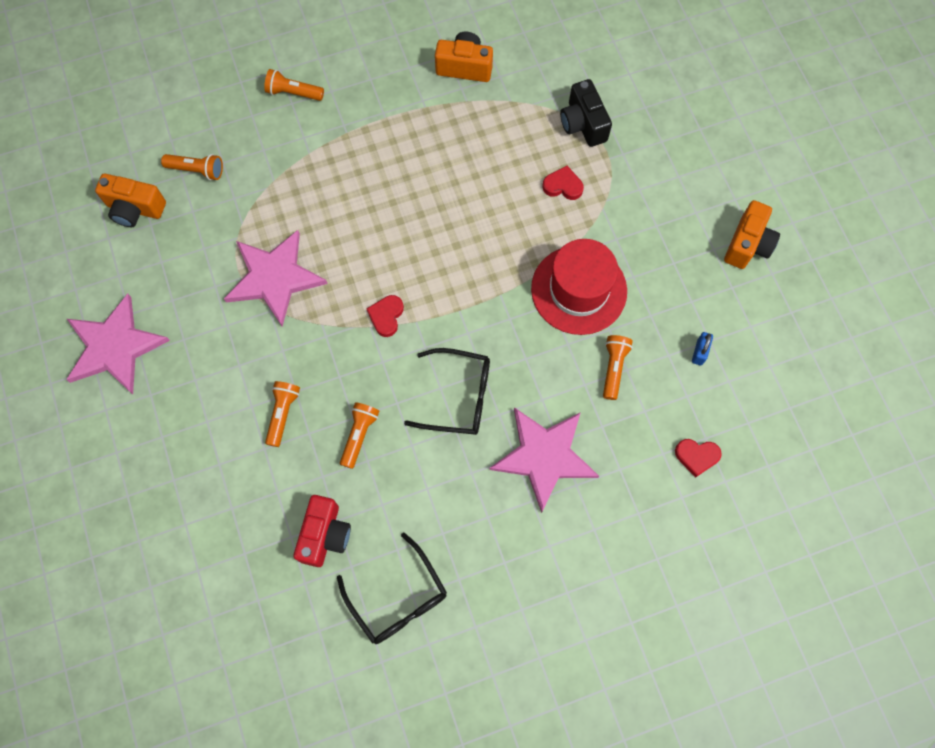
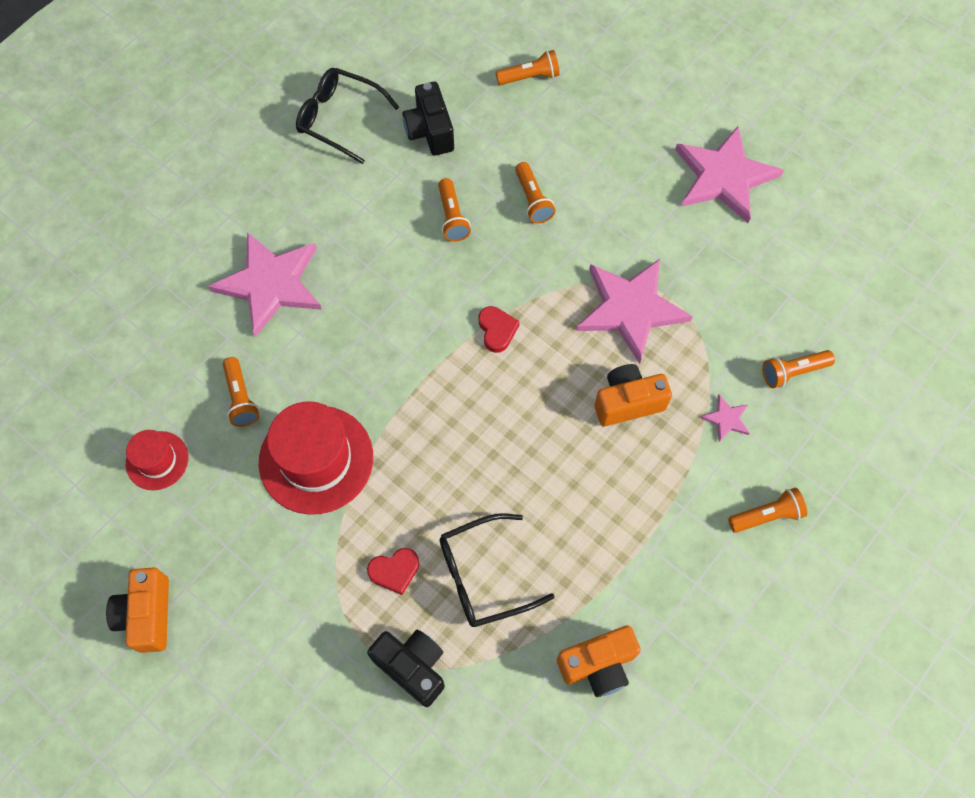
camera: 150 degrees right, 5 degrees down
(135, 209) = (817, 301): orange camera -> orange camera (628, 402)
(198, 543) = (530, 77): none -> orange flashlight
(269, 164) = (726, 419): none -> pink star
(325, 535) = (430, 131): red camera -> black camera
(458, 396) = (382, 294): black glasses -> black glasses (484, 575)
(696, 456) = (121, 357): red heart -> none
(699, 352) = (157, 460): blue padlock -> red hat

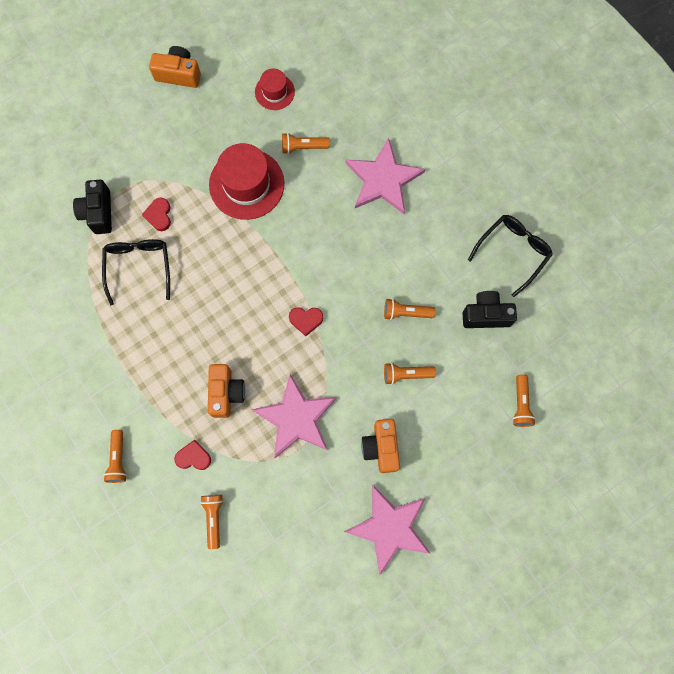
camera: 105 degrees right, 10 degrees up
(412, 667) = (98, 212): black camera -> black camera turned 120 degrees clockwise
(598, 665) = (62, 320): orange camera -> orange camera (381, 447)
(726, 419) = (193, 457): pink star -> red heart

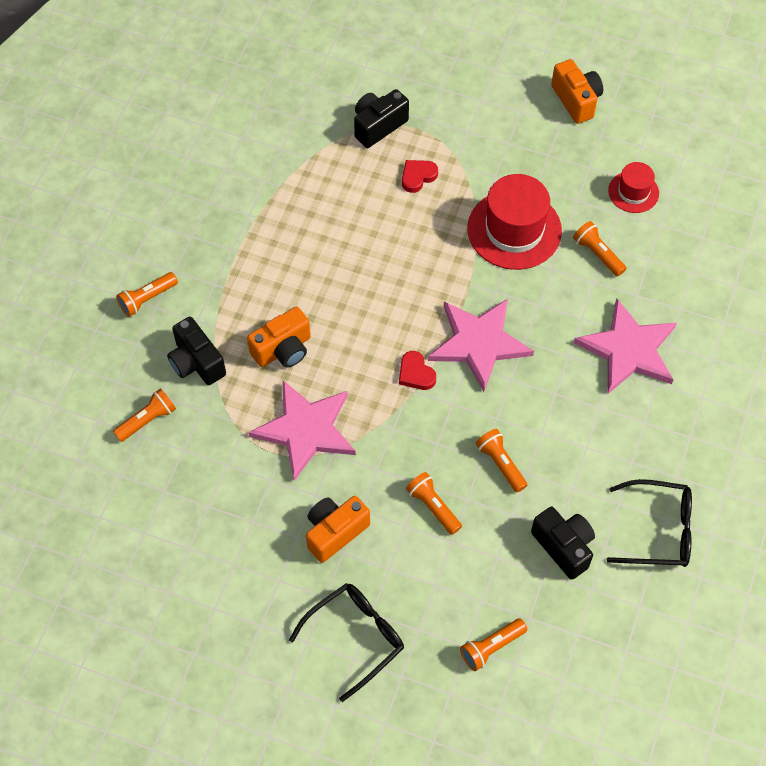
camera: 55 degrees right, 15 degrees down
(138, 267) = (351, 193): black glasses -> black glasses (355, 638)
(193, 457) = (196, 362): red heart -> black camera
(389, 528) = (254, 595): pink star -> pink star (479, 343)

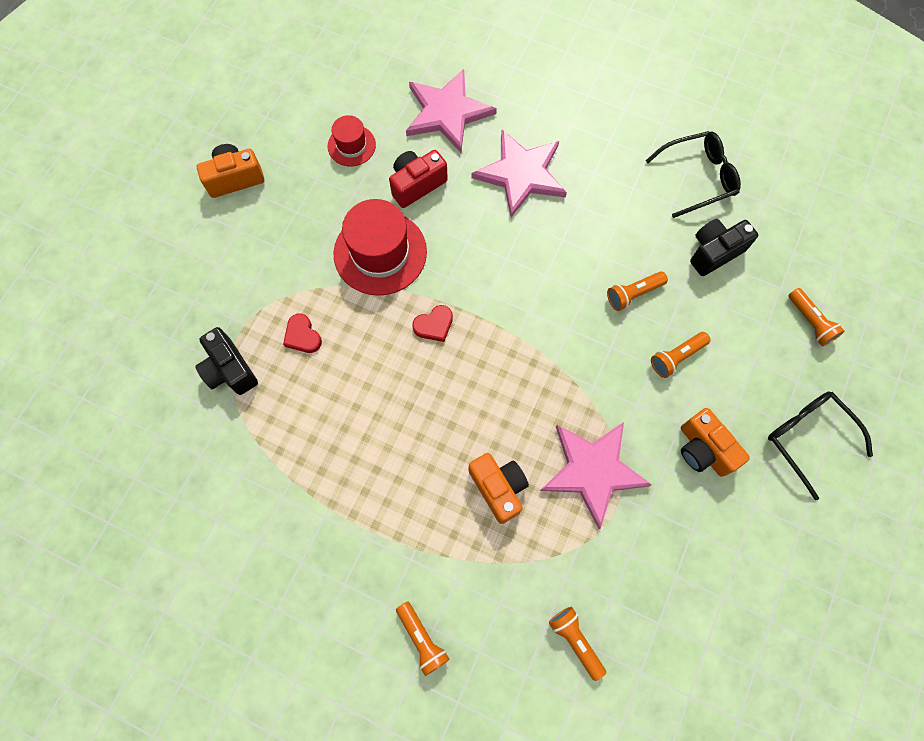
camera: 85 degrees left, 10 degrees up
(196, 362) = (507, 583): black camera -> none
(416, 373) = (534, 359): red heart -> red heart (434, 325)
(479, 343) = (505, 299): pink star -> pink star (447, 112)
(597, 254) = (417, 185): orange flashlight -> red camera
(658, 530) = (697, 177): black glasses -> black glasses turned 60 degrees clockwise

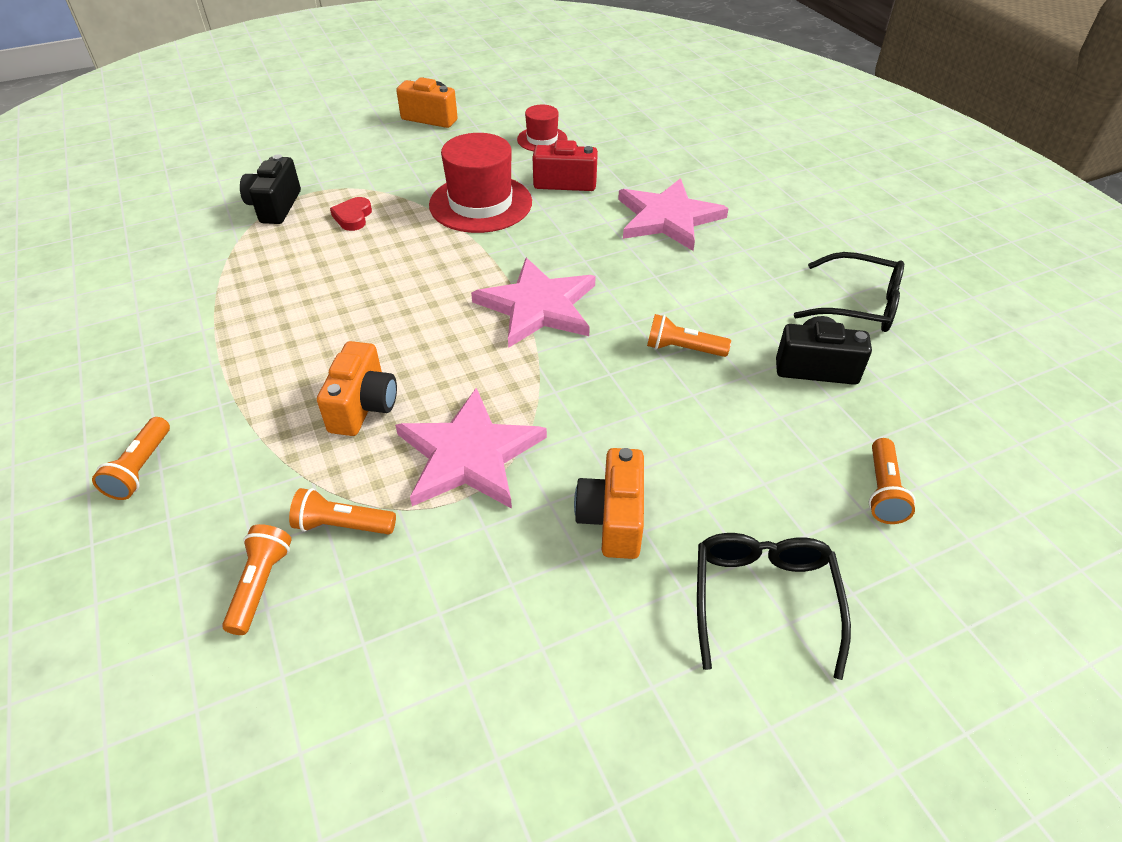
camera: 40 degrees right, 25 degrees down
(434, 325) = (463, 267): red heart -> none
(447, 112) = (647, 156): pink star -> pink star (538, 306)
(676, 357) = (673, 422): orange flashlight -> orange flashlight (342, 525)

